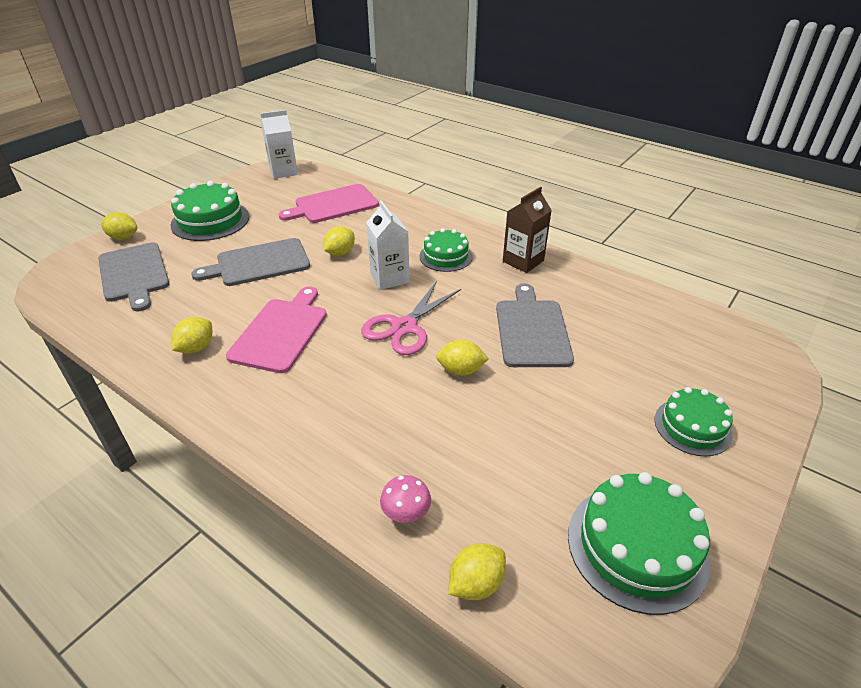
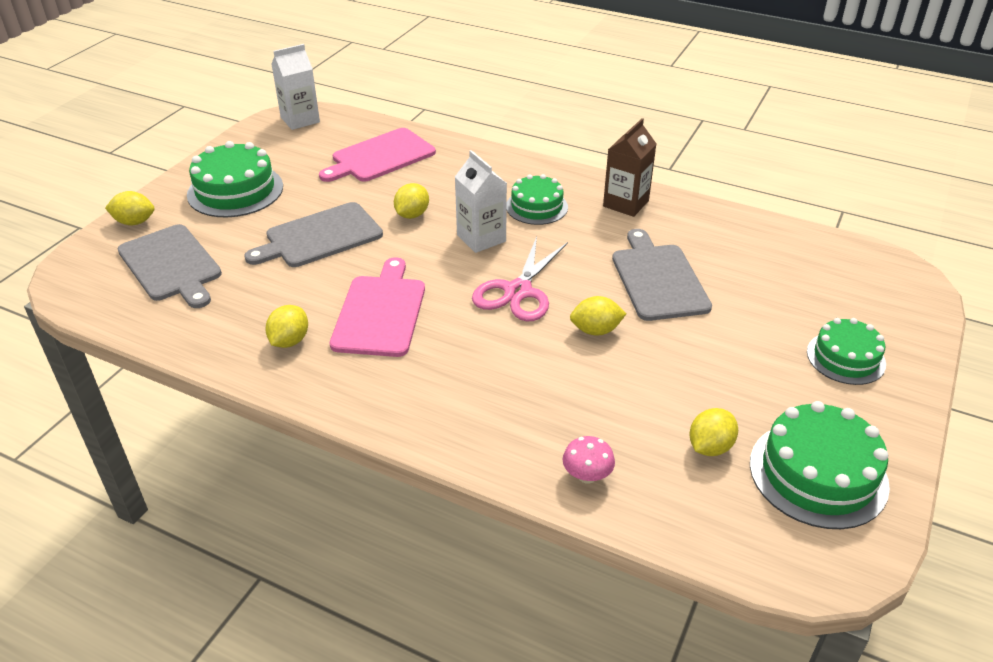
camera: 10 degrees left, 0 degrees up
(476, 583) = (676, 527): yellow lemon -> yellow lemon (710, 447)

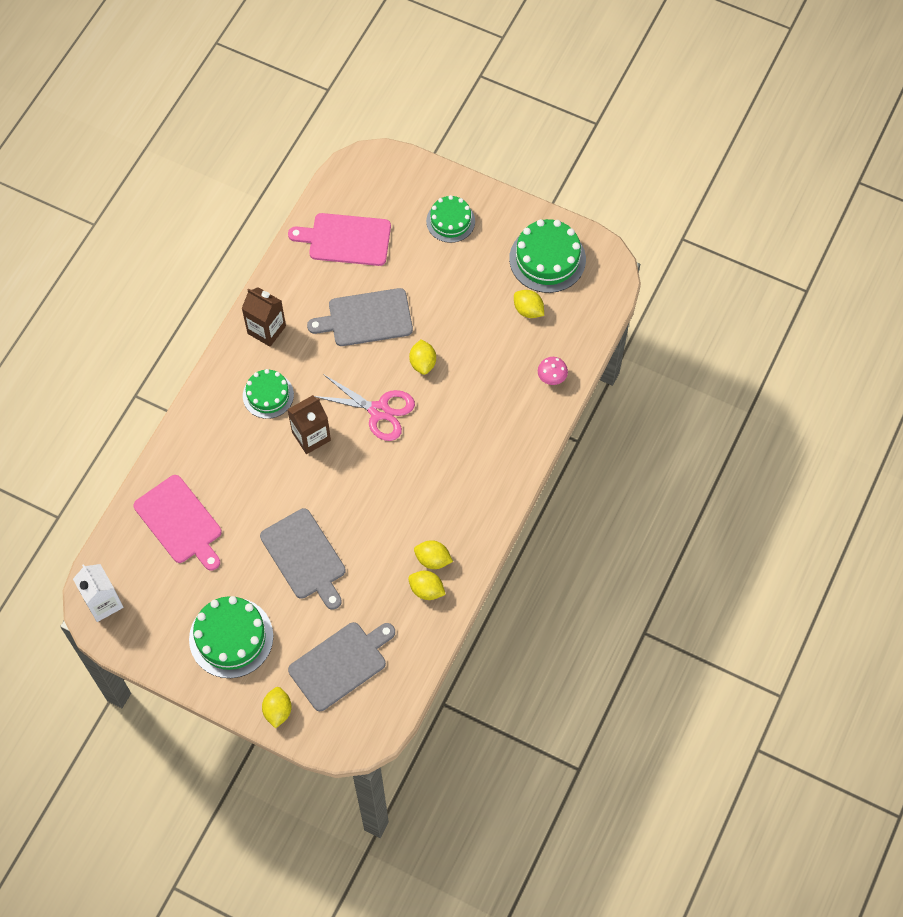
camera: 90 degrees left, 25 degrees up
(380, 312) = (401, 502): pink cutting board -> pink cutting board (346, 239)
(412, 215) = (276, 489): yellow lemon -> yellow lemon (426, 590)
(481, 238) = (311, 436): white carton -> brown carton

